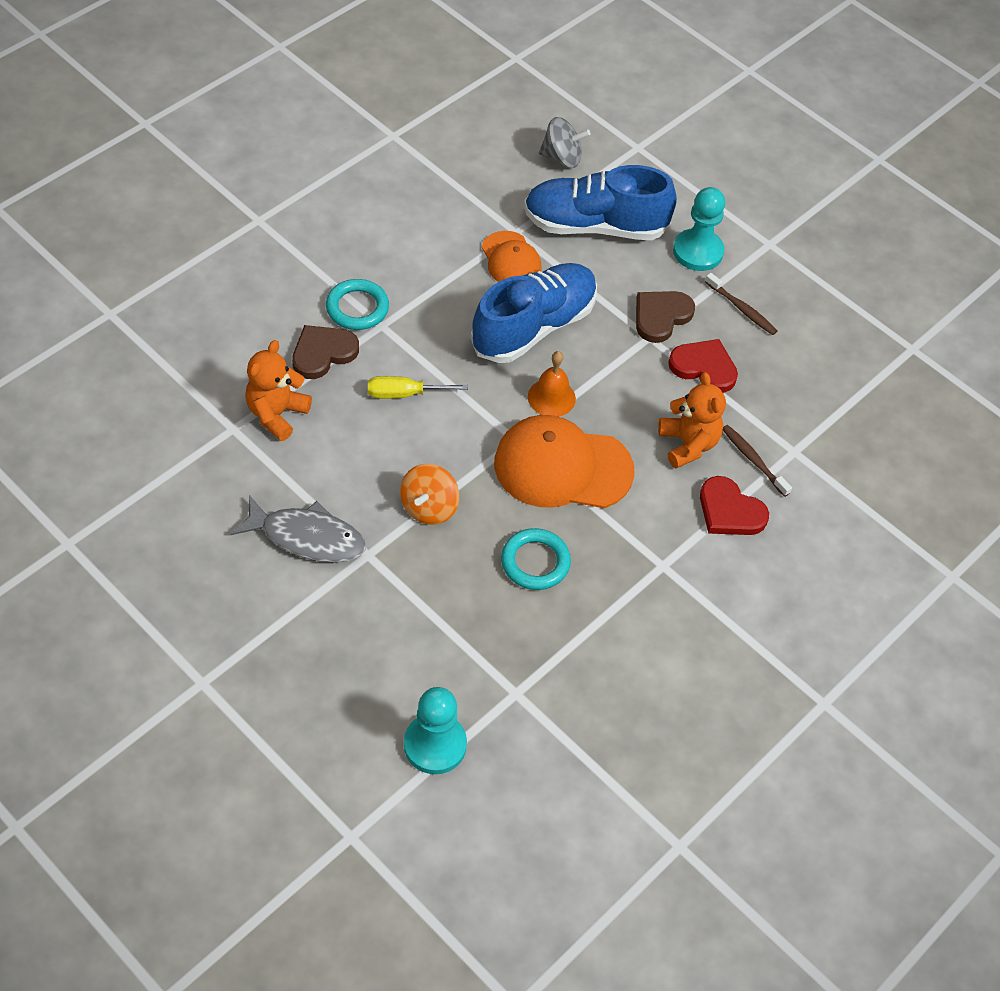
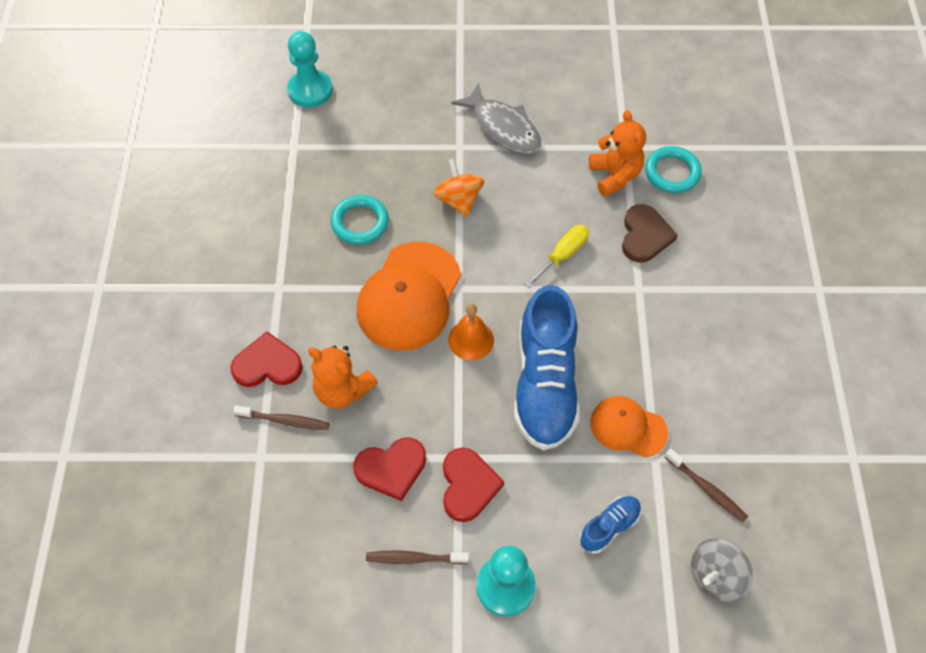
camera: 140 degrees right, 5 degrees up
(307, 537) = (503, 127): grey fish -> grey fish turned 105 degrees counterclockwise
(357, 308) = (669, 286): turquoise ring -> turquoise ring (672, 172)
(506, 194) = (707, 489): none -> brown toothbrush
(562, 467) = (409, 296): orange cap -> orange cap turned 150 degrees clockwise
(594, 226) = (609, 527): blue shoe -> blue shoe, size x0.46
(661, 316) = (468, 485): brown heart -> red heart

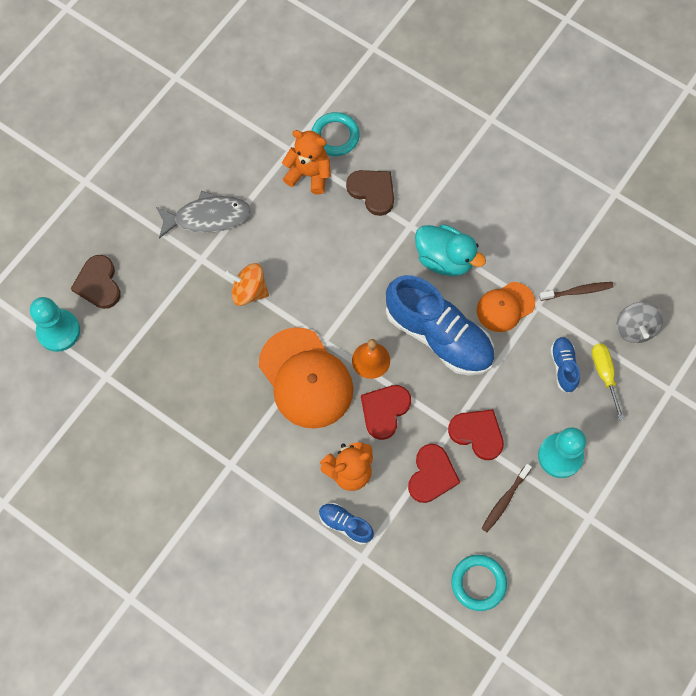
camera: 55 degrees left, 10 degrees up
(267, 364) = (291, 510): red heart -> red heart (384, 411)
(285, 420) = (345, 524): brown toothbrush -> blue shoe
(360, 222) = (216, 372): turquoise ring -> turquoise ring (478, 583)
(375, 90) = (98, 284): none -> brown heart
(563, 255) = (348, 254): yellow screwdriver -> yellow screwdriver (604, 374)
(630, 339) = (444, 259): none -> turquoise duck

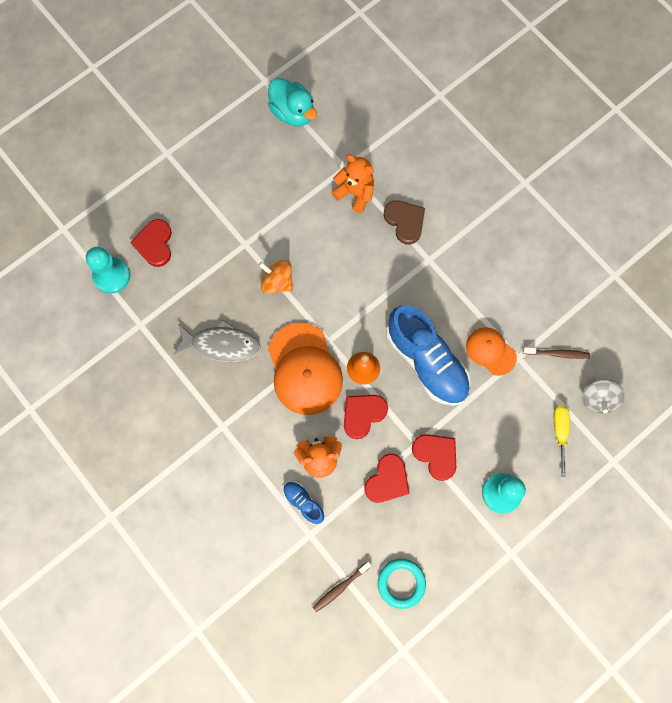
camera: 15 degrees right, 5 degrees up
(98, 284) = (155, 244): brown heart -> red heart
(208, 217) = (260, 209): grey fish -> grey fish (221, 344)
(335, 136) = (386, 165): turquoise ring -> none
(444, 259) = (450, 296): turquoise duck -> turquoise duck (293, 112)
(505, 307) = (490, 351): orange cap -> orange cap turned 60 degrees clockwise
(505, 500) = (443, 518): brown toothbrush -> brown toothbrush (340, 587)
(563, 367) = (526, 416): blue shoe -> none

